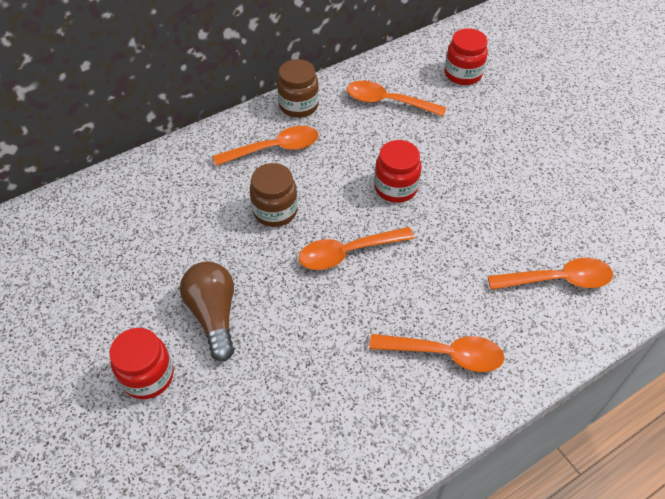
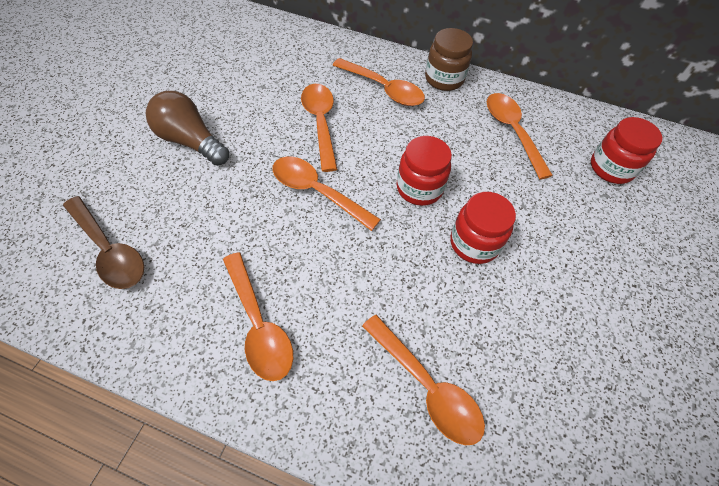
camera: 50 degrees right, 5 degrees up
(148, 376) = (111, 135): red jar -> red jar (474, 243)
(214, 315) = (190, 141): brown light bulb -> brown light bulb turned 90 degrees counterclockwise
(275, 211) = (320, 123): brown jar -> orange spoon
(294, 432) = (109, 250): none -> brown spoon

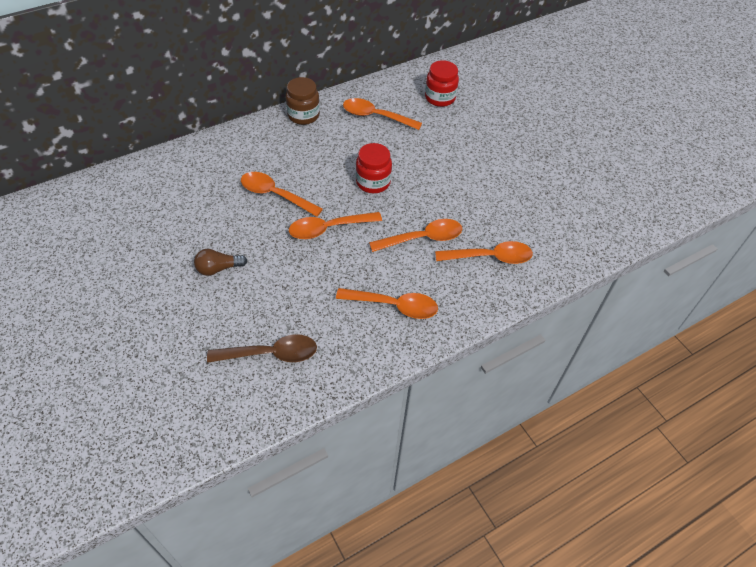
camera: 50 degrees left, 5 degrees down
(190, 141) = (218, 268): brown light bulb -> brown light bulb, size x0.65
(384, 89) = (280, 147): orange spoon -> orange spoon (423, 238)
(474, 243) = (430, 184): red jar -> none

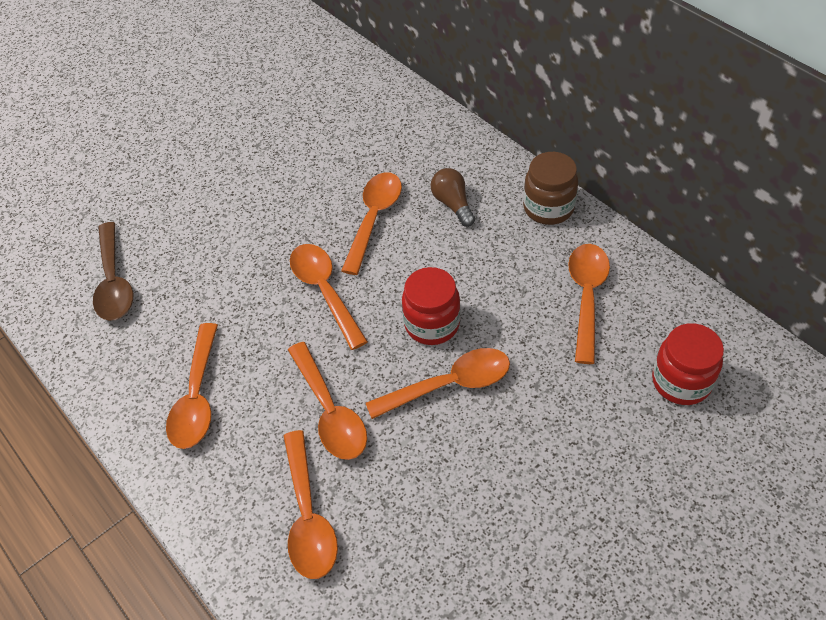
camera: 85 degrees right, 0 degrees up
(218, 268) = (237, 199): brown light bulb -> brown light bulb (453, 204)
(418, 182) = (449, 384): none -> orange spoon

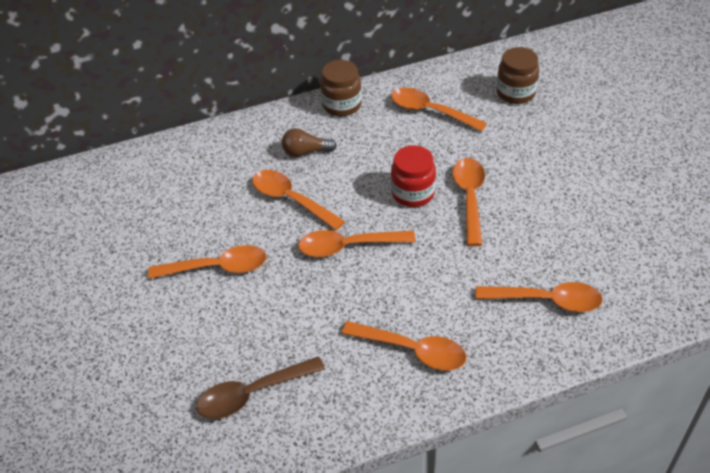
camera: 70 degrees left, 5 degrees down
(114, 282) = (252, 394): brown spoon -> brown spoon turned 150 degrees clockwise
(330, 411) = (463, 268): orange spoon -> orange spoon (217, 267)
(681, 381) = (515, 93): red jar -> brown jar

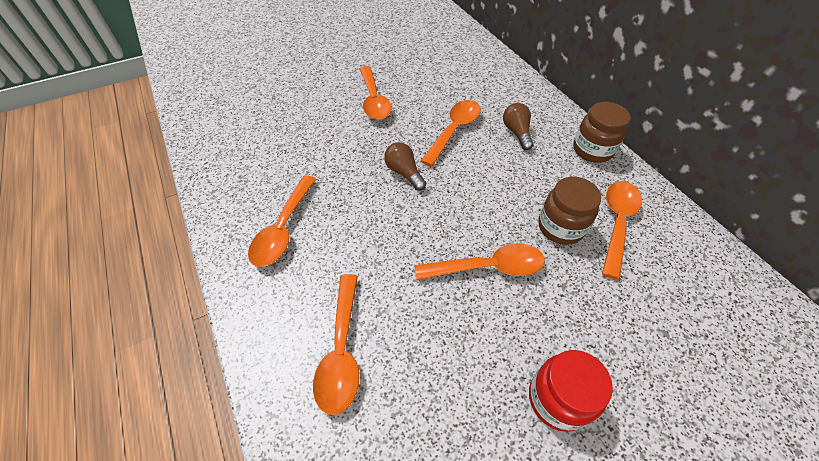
camera: 80 degrees right, 5 degrees up
(252, 394) = (253, 134): brown spoon -> none
(348, 246) = (404, 173): orange spoon -> brown light bulb
(413, 193) = (483, 216): red jar -> red jar (558, 399)
(515, 93) = (698, 314): brown jar -> brown jar (560, 227)

